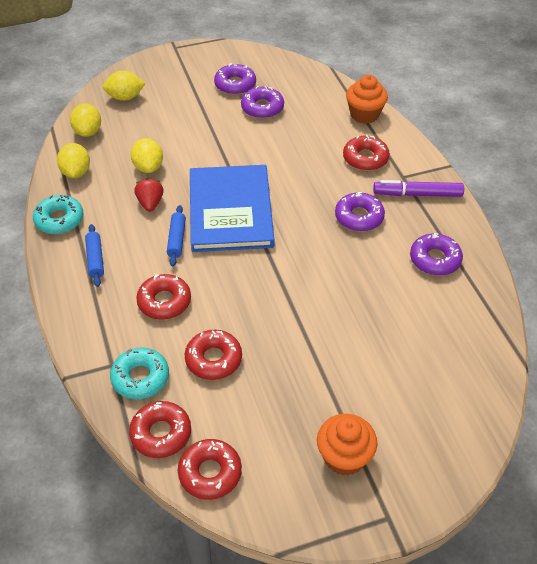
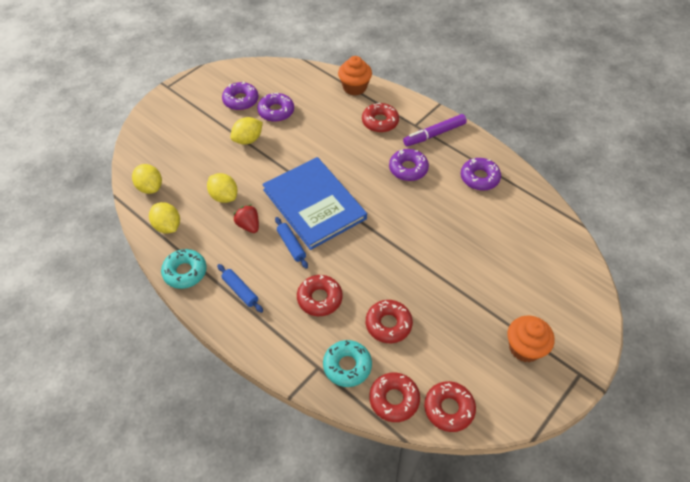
camera: 30 degrees left, 5 degrees up
(125, 97) = (159, 145): yellow lemon -> yellow lemon (248, 140)

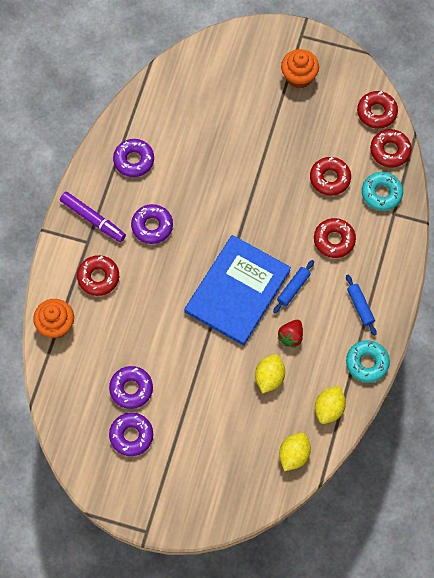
camera: 115 degrees left, 15 degrees up
(240, 291) = (360, 306): blue rolling pin -> blue rolling pin turned 45 degrees counterclockwise
(248, 140) = (185, 395): yellow lemon -> none

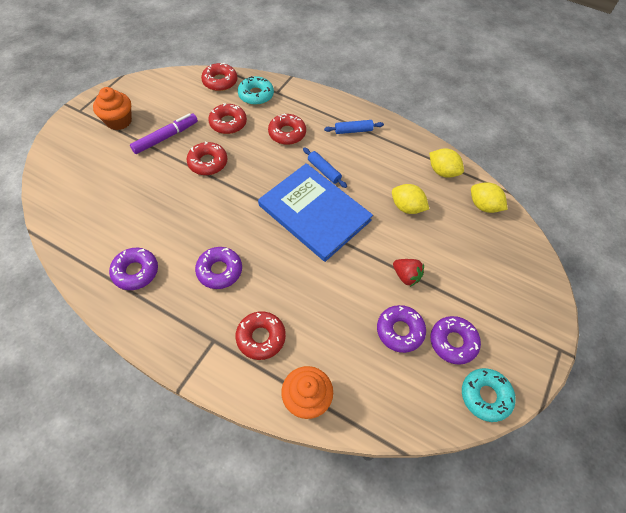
camera: 80 degrees left, 10 degrees down
(93, 219) = (188, 328): purple marker -> purple marker (166, 137)
(291, 336) = (370, 183): red strawberry -> red strawberry (406, 276)
(367, 363) = (405, 138): turquoise donut -> turquoise donut (485, 396)
(376, 112) = (181, 81): red donut -> red donut (208, 162)

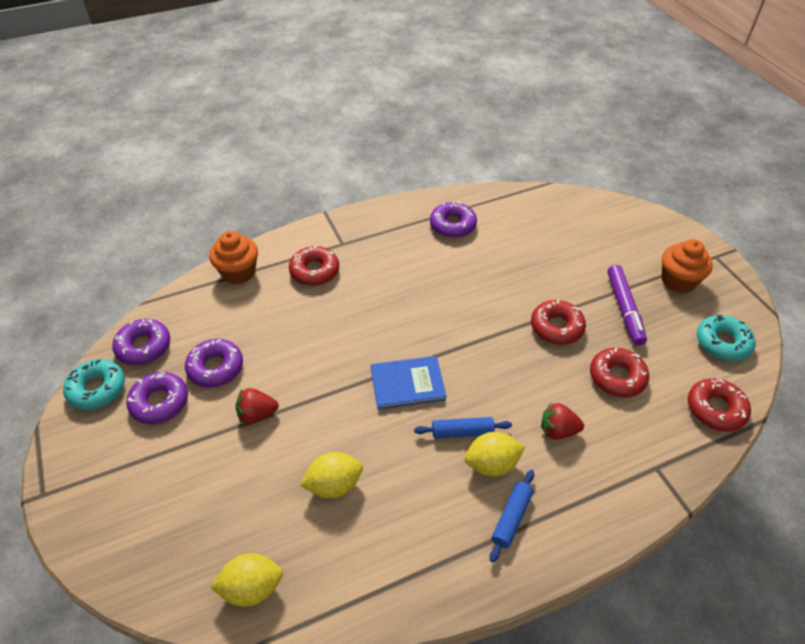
camera: 130 degrees right, 10 degrees down
(219, 271) = (405, 275): purple donut -> purple donut (144, 347)
(256, 95) = (662, 437): turquoise donut -> turquoise donut (722, 343)
(287, 133) = (558, 430): red donut -> red strawberry
(314, 212) = (407, 384): blue book -> blue book, size x0.54
(442, 172) = (348, 583): yellow lemon -> yellow lemon (492, 464)

